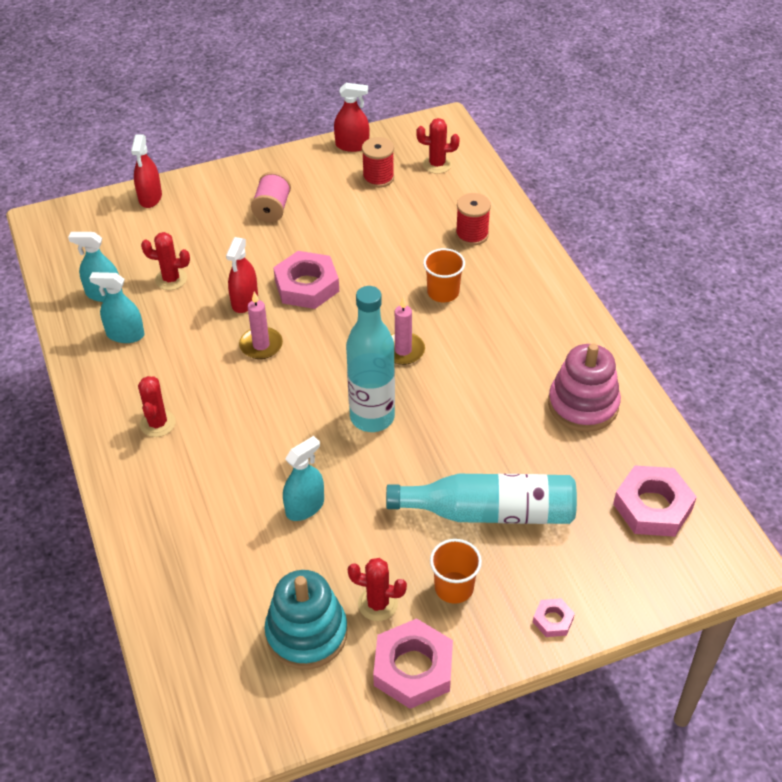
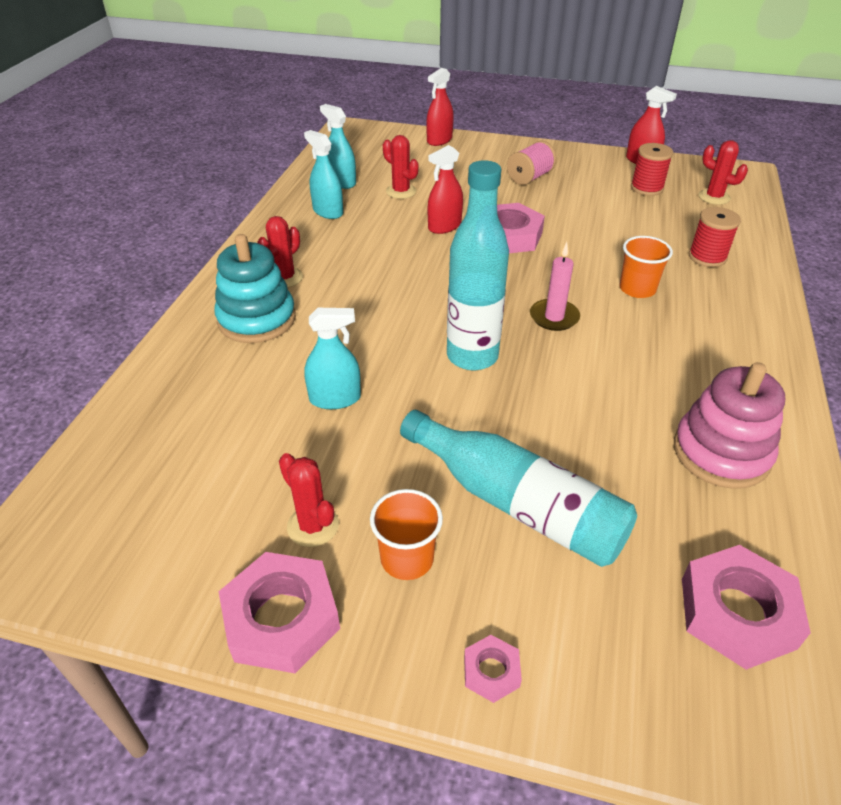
camera: 35 degrees right, 5 degrees down
(261, 345) = (426, 260): pink candle -> none
(306, 633) = (218, 511): turquoise stacking toy -> turquoise stacking toy (257, 319)

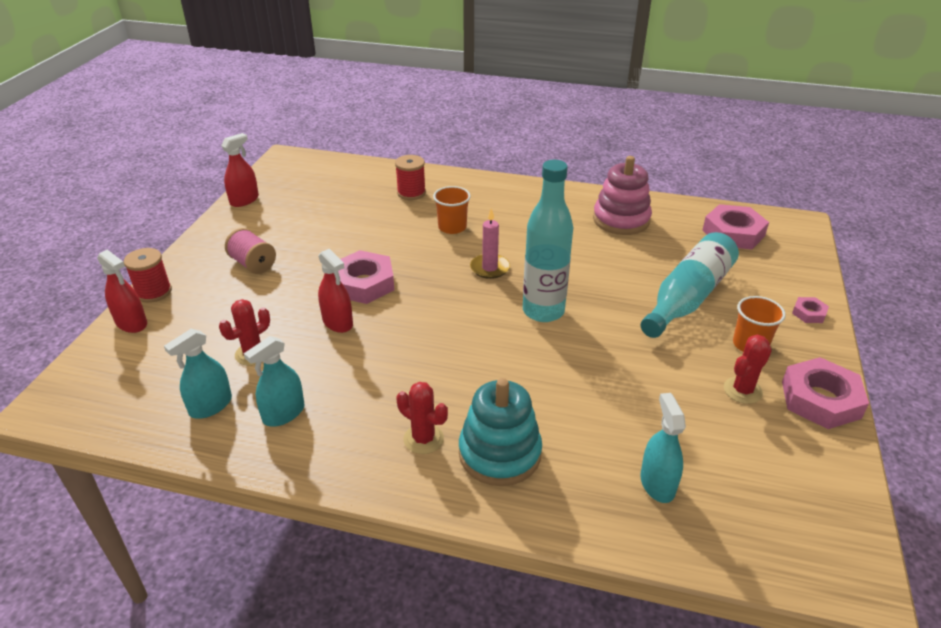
camera: 90 degrees left, 5 degrees down
(335, 398) = (608, 387): turquoise spray bottle -> turquoise spray bottle (657, 484)
(646, 188) = (297, 204): red spool -> red spool (154, 292)
(714, 197) = (322, 177): red cactus -> none

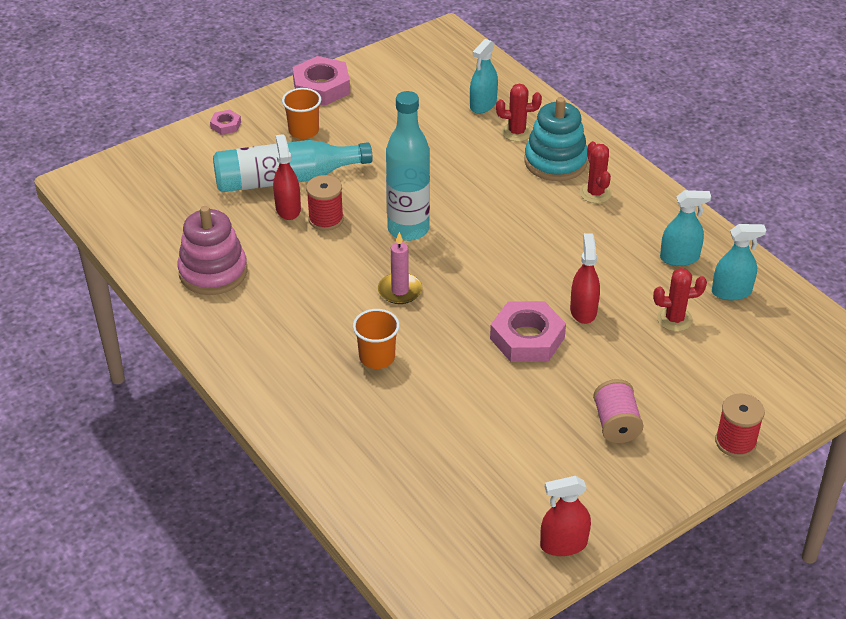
camera: 140 degrees left, 5 degrees up
(131, 323) = (770, 412): red spray bottle -> red spray bottle (288, 209)
(411, 193) = (362, 435): red spool -> red spool (326, 219)
(733, 233) = (148, 205): pink nut -> none
(742, 390) = (358, 114): red cactus -> red cactus (517, 132)

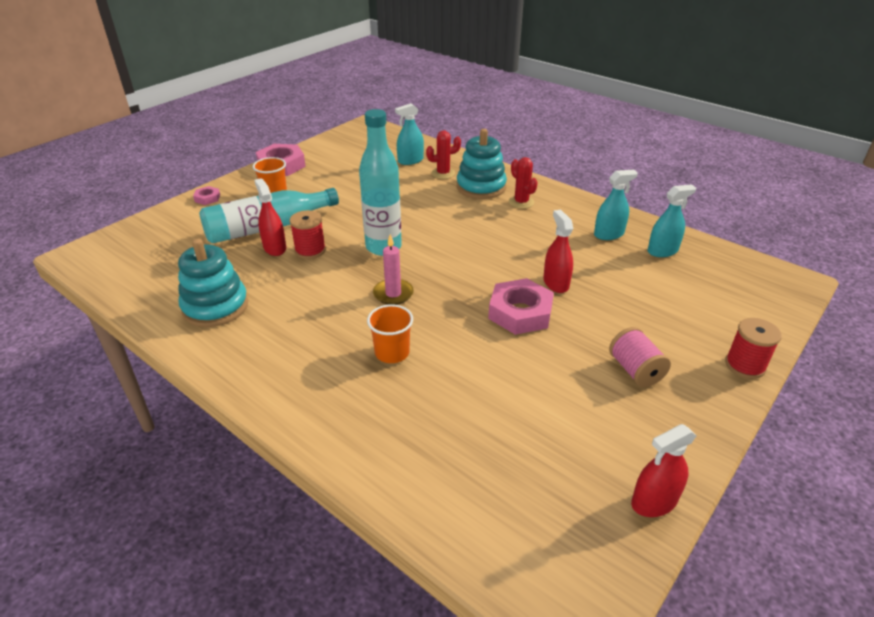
camera: 15 degrees left, 5 degrees down
(213, 272) = (215, 306): pink stacking toy -> turquoise stacking toy
(483, 105) = (410, 160): turquoise spray bottle -> turquoise spray bottle turned 45 degrees clockwise
(674, 319) = (632, 277): red cactus -> none

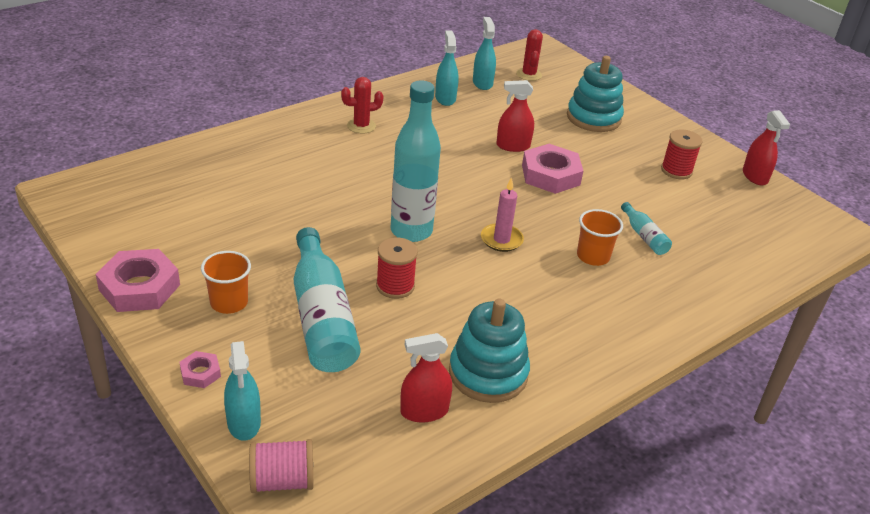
camera: 80 degrees left, 0 degrees up
(274, 248) = (376, 314): red spray bottle -> red spray bottle (424, 411)
(410, 160) = (210, 174): turquoise spray bottle -> turquoise spray bottle (244, 422)
(443, 173) = (263, 158): red cactus -> red cactus (529, 74)
(445, 389) = (644, 236): none -> turquoise bottle
(481, 187) = (313, 141): turquoise stacking toy -> turquoise stacking toy (593, 118)
(635, 370) = (633, 144): pink spool -> pink spool (282, 481)
(745, 365) = (633, 101): red spool -> red spool (676, 170)

